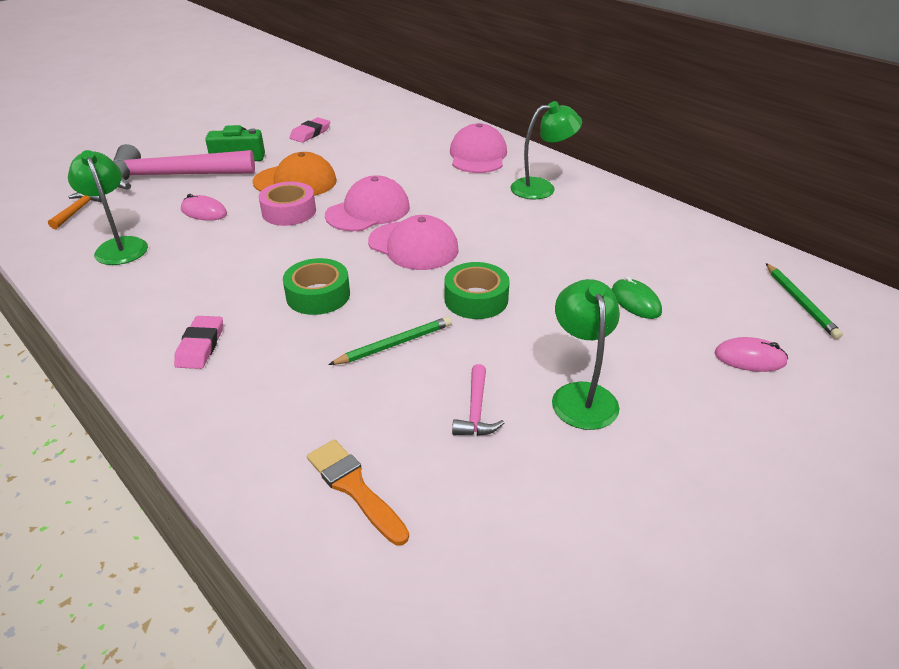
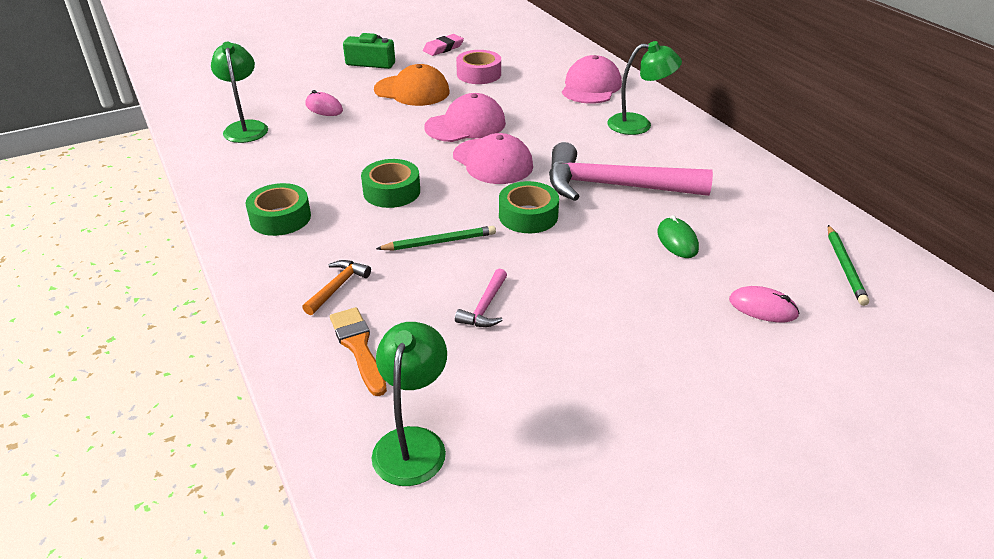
camera: 15 degrees right, 0 degrees up
(78, 210) = (223, 93): orange hammer -> orange hammer (337, 287)
(173, 176) = (309, 73): pink hammer -> pink hammer (614, 186)
(200, 346) = (280, 218): pink eraser -> green tape
(289, 212) = (396, 117): pink tape -> pink tape (479, 74)
(581, 395) = (584, 311): green lamp -> green lamp (413, 443)

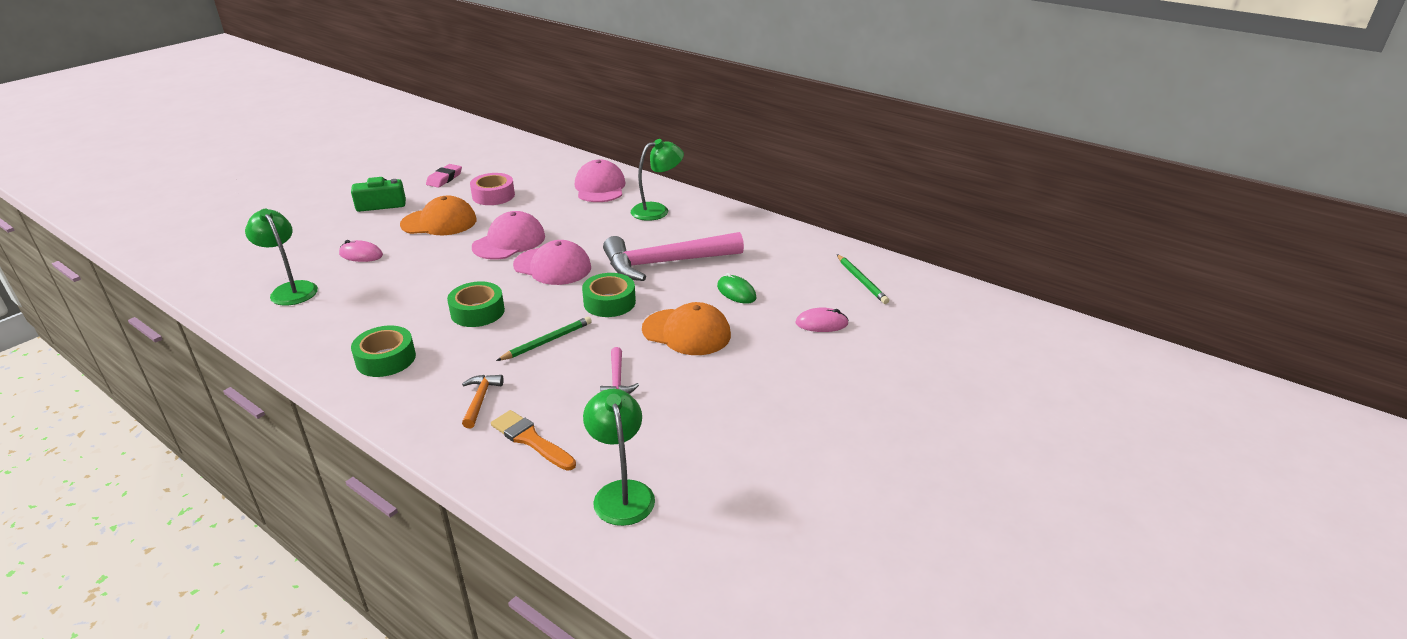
camera: 25 degrees left, 5 degrees down
(593, 273) = (686, 332): none -> orange cap

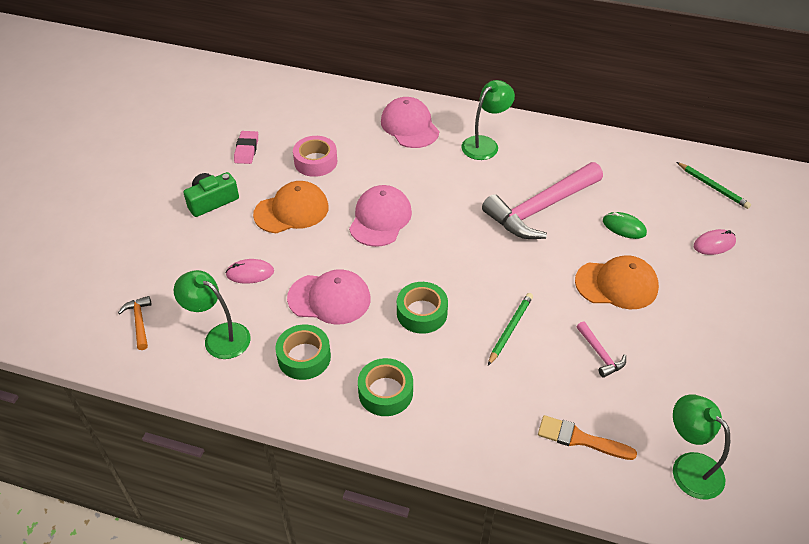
camera: 20 degrees left, 15 degrees up
(480, 400) = (506, 411): orange hammer -> orange hammer (139, 322)
(552, 266) = (445, 239): pink cap -> pink cap (329, 298)
(609, 302) = (528, 269): green tape -> green tape (304, 357)

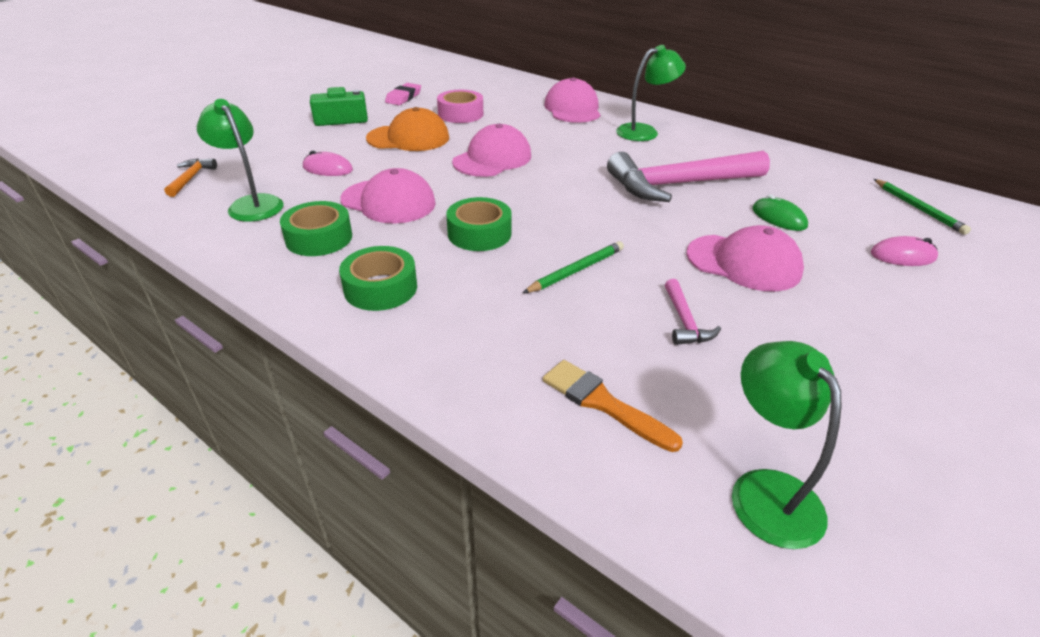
camera: 20 degrees right, 10 degrees down
(616, 284) = (743, 263): orange cap -> pink cap

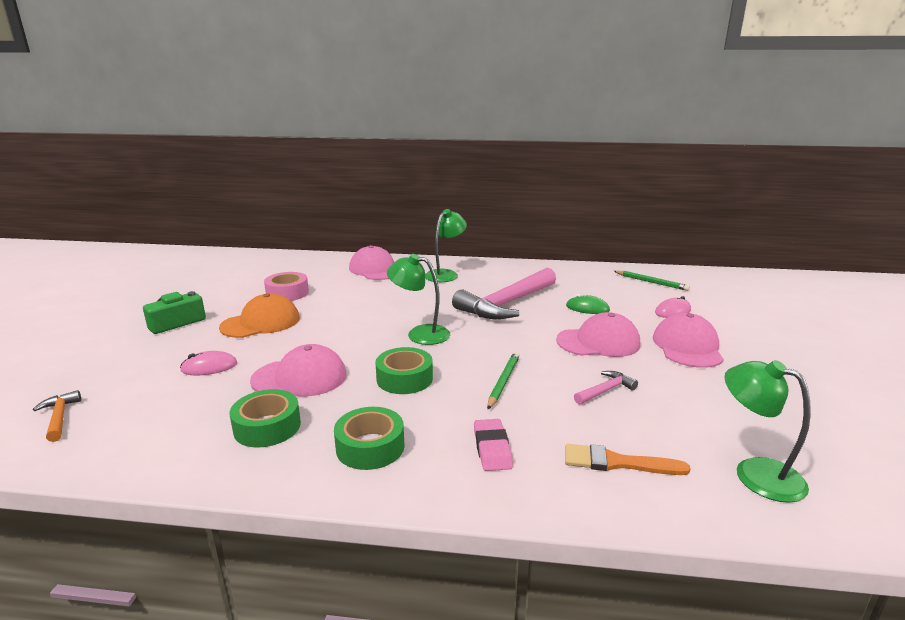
camera: 30 degrees left, 15 degrees down
(252, 204) = (161, 420): green lamp -> green lamp (420, 333)
(403, 97) = (219, 291): pink eraser -> pink eraser (492, 448)
(492, 159) = (353, 321): pink cap -> pink cap (687, 347)
(684, 321) = (605, 390): pink hammer -> pink hammer turned 90 degrees counterclockwise

